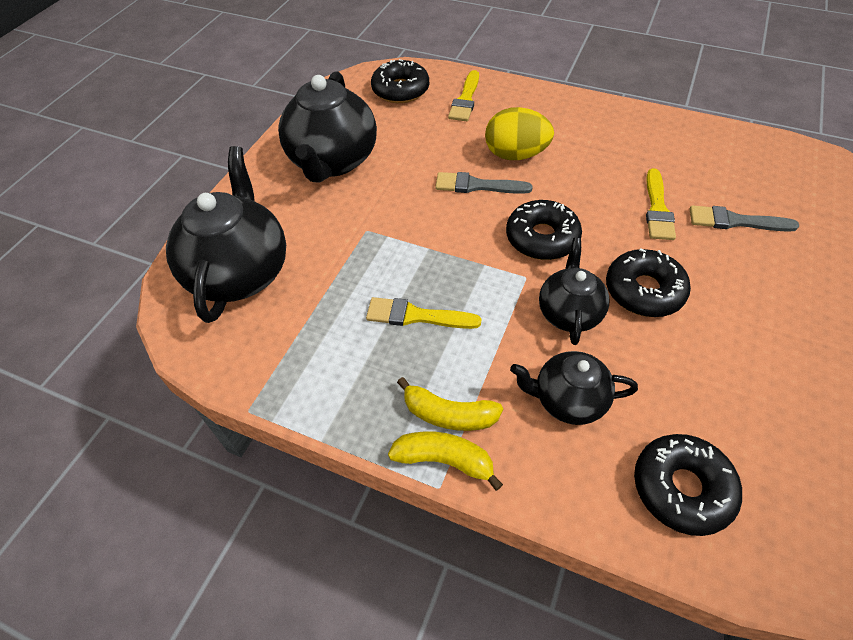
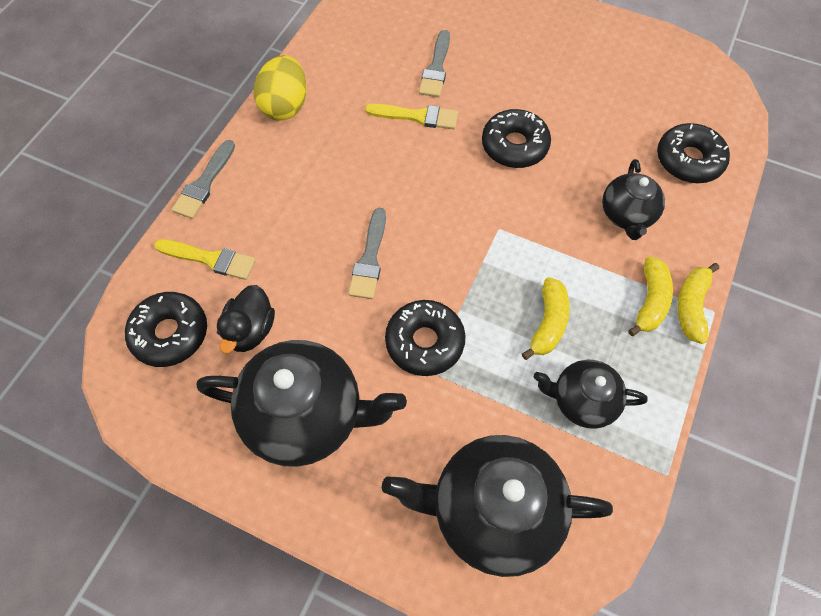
camera: 90 degrees left, 10 degrees up
(404, 126) = (250, 330): none -> black duck
(416, 316) = (548, 323): yellow brush -> yellow banana
(515, 155) = (324, 218): yellow egg -> yellow egg (285, 106)
(537, 88) = (204, 183): none -> grey brush
(542, 238) = (450, 210): black donut -> black donut (424, 342)
(569, 312) = (539, 201): black teapot -> black teapot (582, 400)

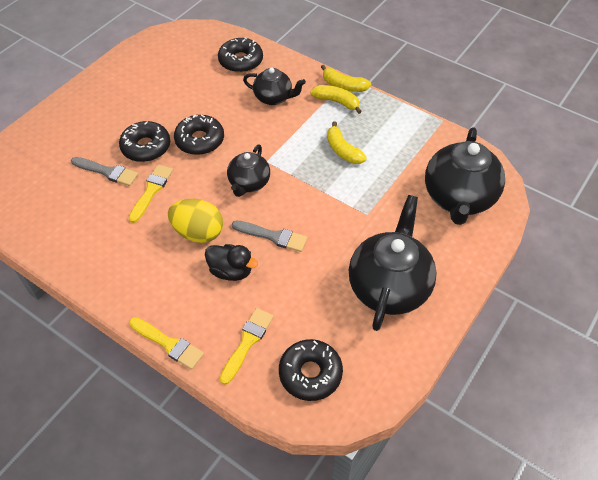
camera: 80 degrees left, 10 degrees down
(204, 183) = (168, 344): grey brush -> yellow brush
(250, 330) = (317, 317): black duck -> black duck (231, 271)
(285, 106) = (105, 277): yellow egg -> yellow egg (198, 232)
(424, 342) = (345, 214): black donut -> black donut (146, 147)
(548, 323) = (343, 150): yellow banana -> yellow banana turned 150 degrees counterclockwise
(582, 400) = (396, 145): black teapot -> black teapot (249, 183)

